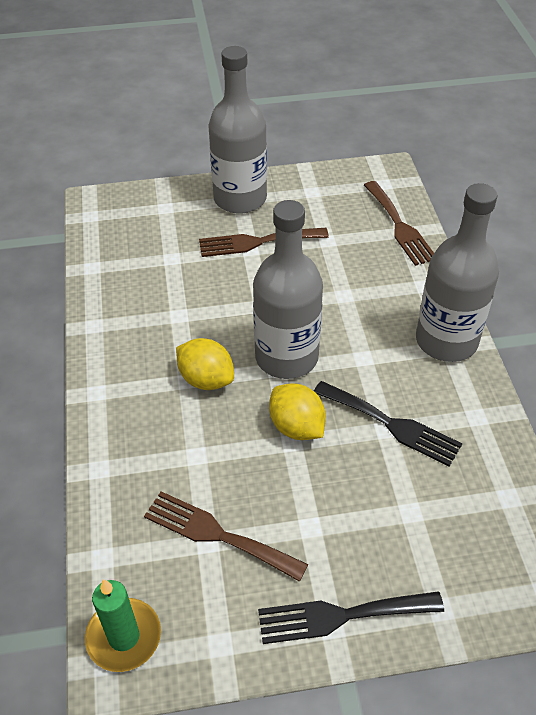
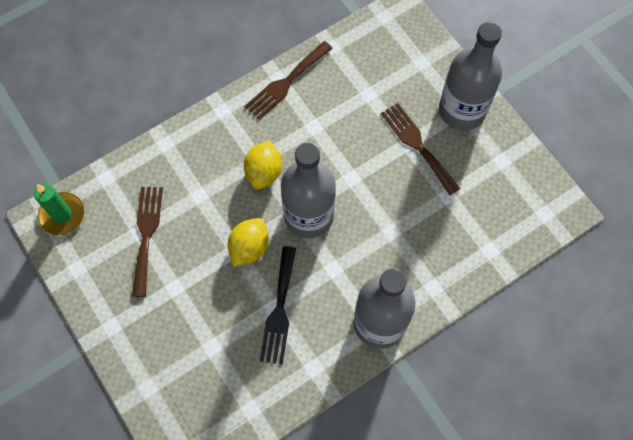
camera: 65 degrees right, 20 degrees up
(341, 616) = (120, 330): black fork -> none
(399, 226) = (495, 245): brown fork -> brown fork (286, 82)

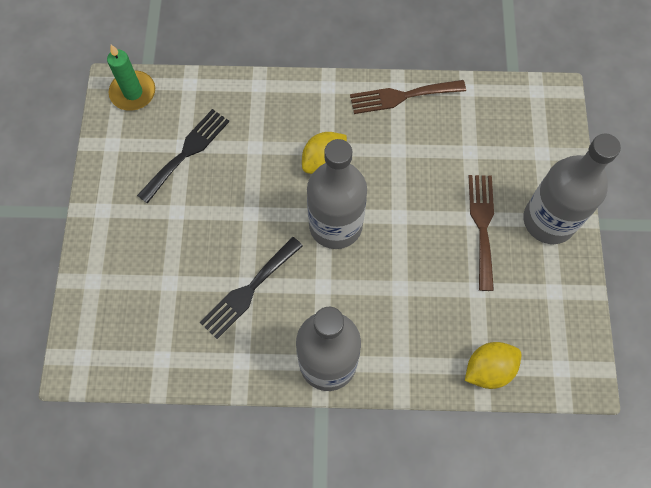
camera: 35 degrees right, 0 degrees up
(146, 235) = (187, 152): brown fork -> black fork
(249, 248) = (263, 219): yellow lemon -> yellow lemon (488, 369)

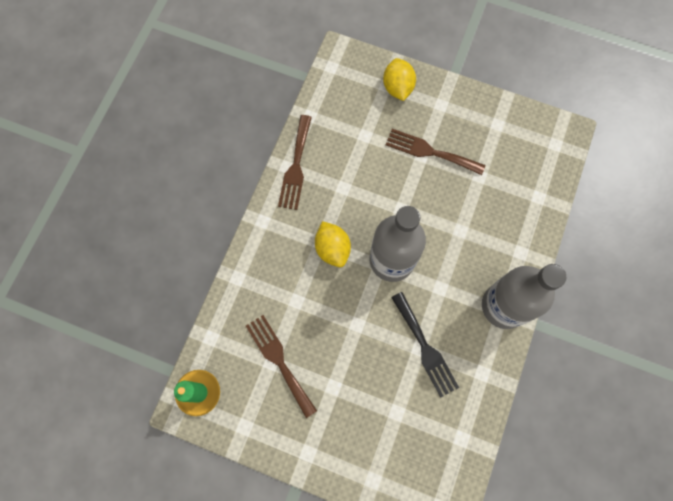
camera: 70 degrees left, 5 degrees up
(187, 152) = (279, 361): black fork -> brown fork
(488, 369) = (542, 193): yellow lemon -> yellow lemon (397, 87)
(549, 220) = (442, 104): grey bottle -> none

